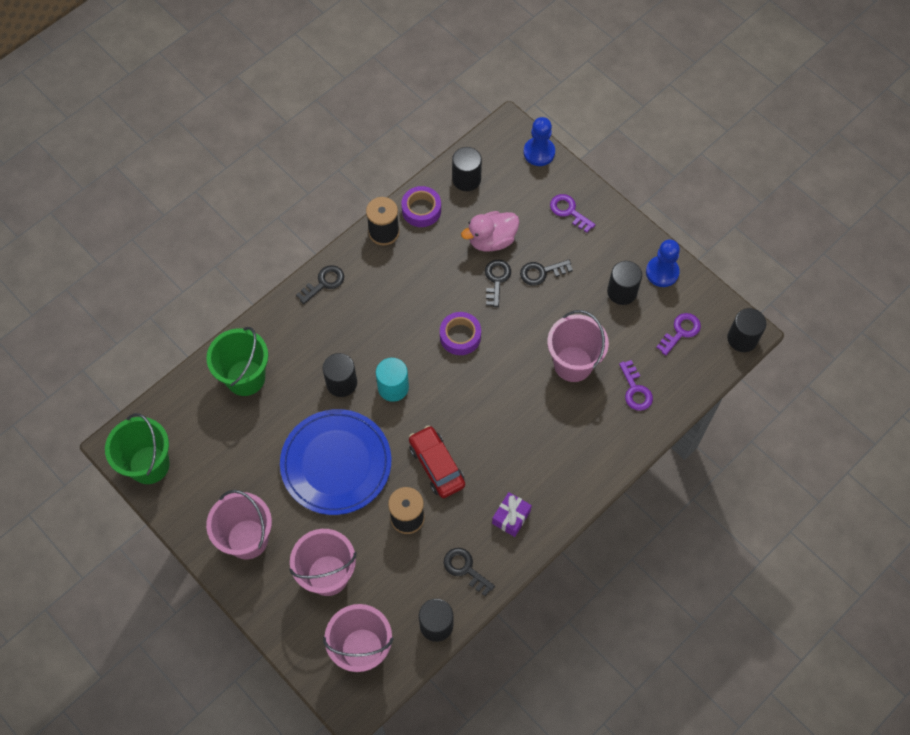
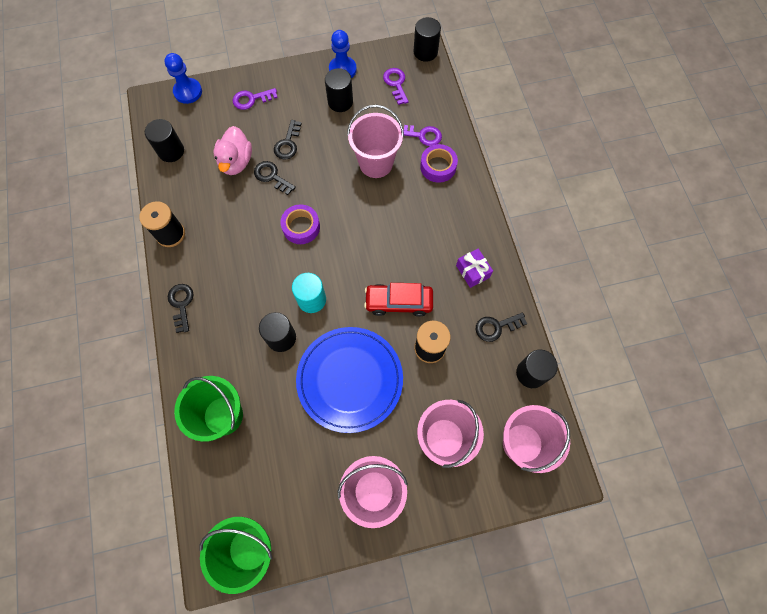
camera: 60 degrees left, 5 degrees up
(421, 210) = (172, 196): purple tape -> purple tape (438, 166)

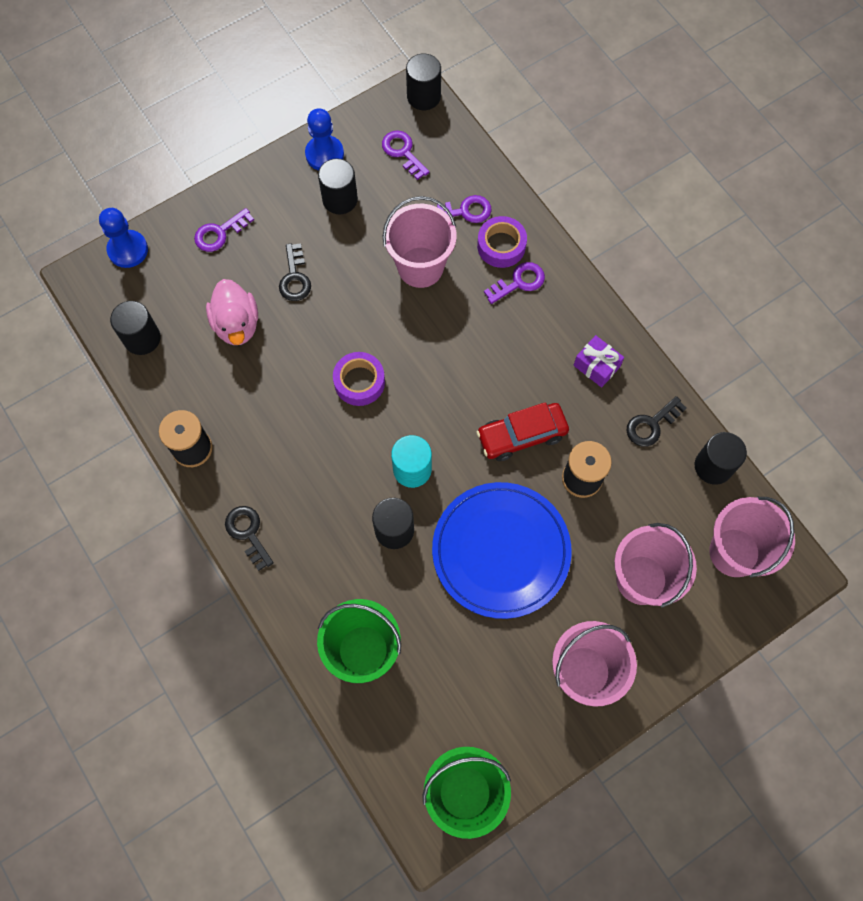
camera: 20 degrees left, 0 degrees up
(271, 176) = (292, 328): black key -> none
(440, 195) = (519, 282): none -> purple key

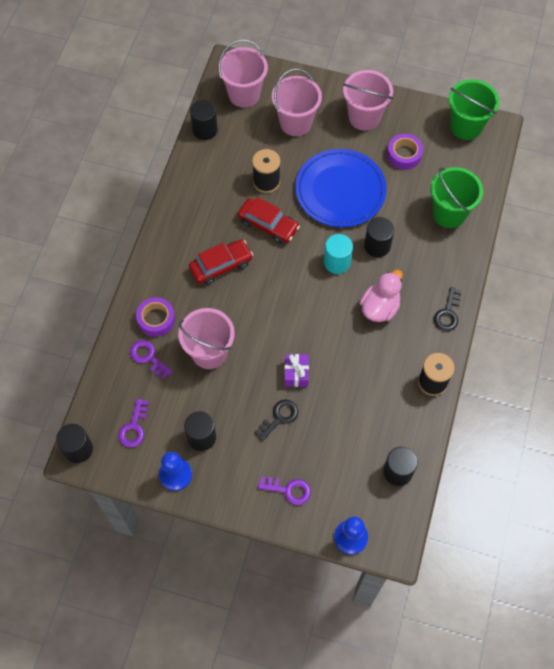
camera: 130 degrees left, 5 degrees down
(237, 324) = (339, 424): pink duck -> pink duck (380, 307)
(359, 382) = (312, 327): purple tape -> purple tape (404, 155)
(511, 350) = (221, 265): none -> red car
(519, 282) = (173, 292): purple key -> none
(596, 366) = (193, 218): purple gift -> purple gift (296, 373)
(651, 425) = (206, 170): black key -> none

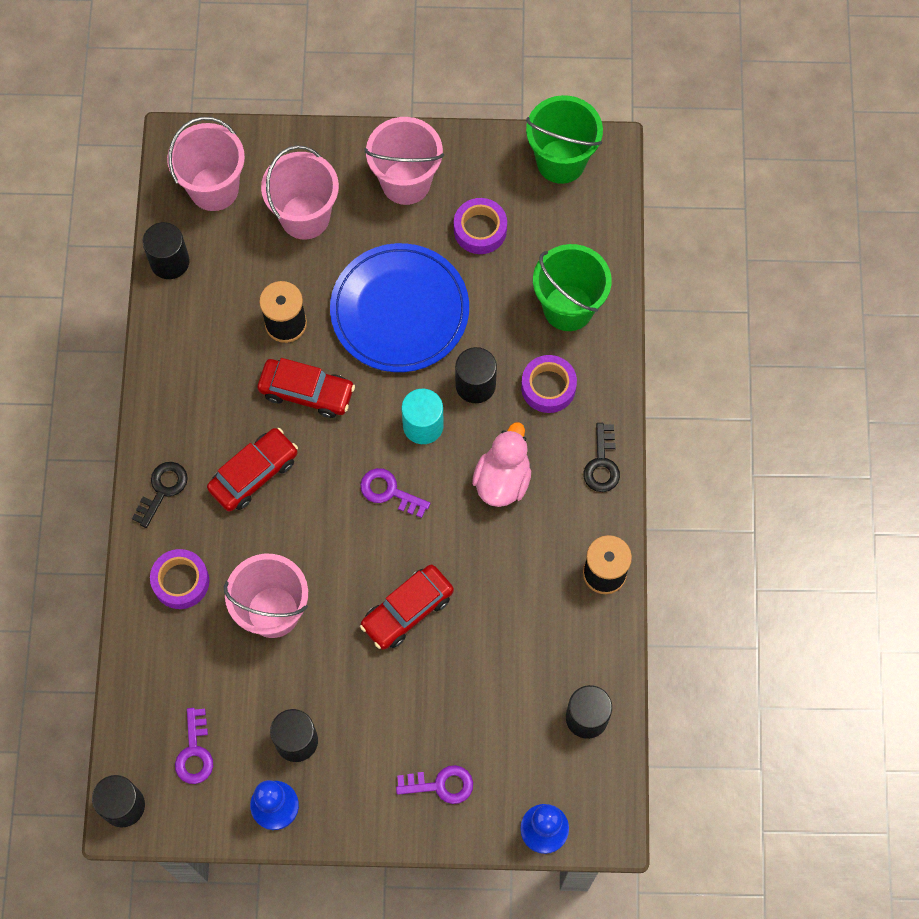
camera: 15 degrees left, 5 degrees up
(148, 357) = (185, 642): purple key -> purple key (389, 492)
(279, 417) = (400, 683): black key -> black key (162, 489)
(296, 373) = (407, 611): purple gift -> red car
(424, 258) = (548, 387): none -> purple tape

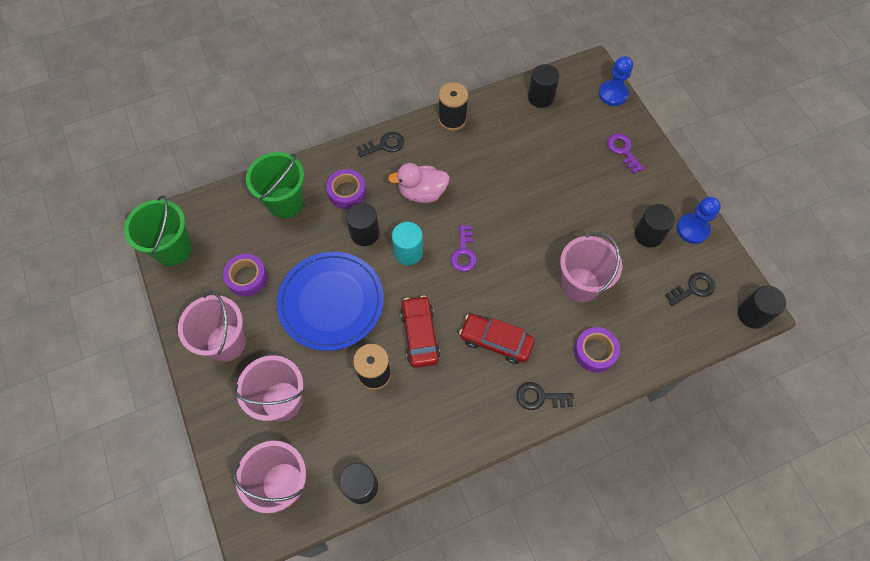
camera: 115 degrees left, 5 degrees down
(195, 752) = (693, 288): purple key -> black key
(407, 611) = (534, 209): red car -> none

